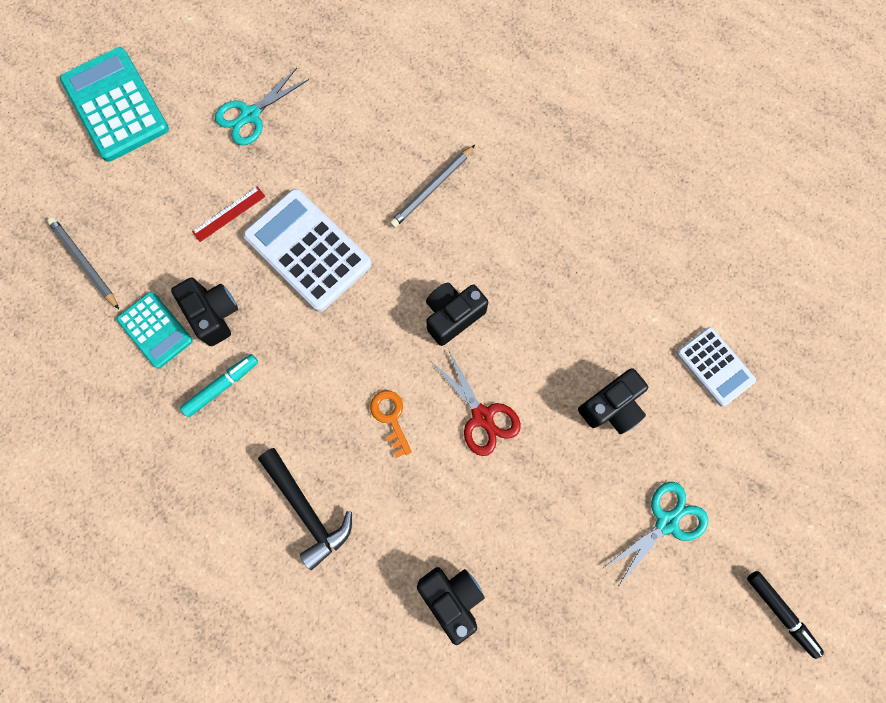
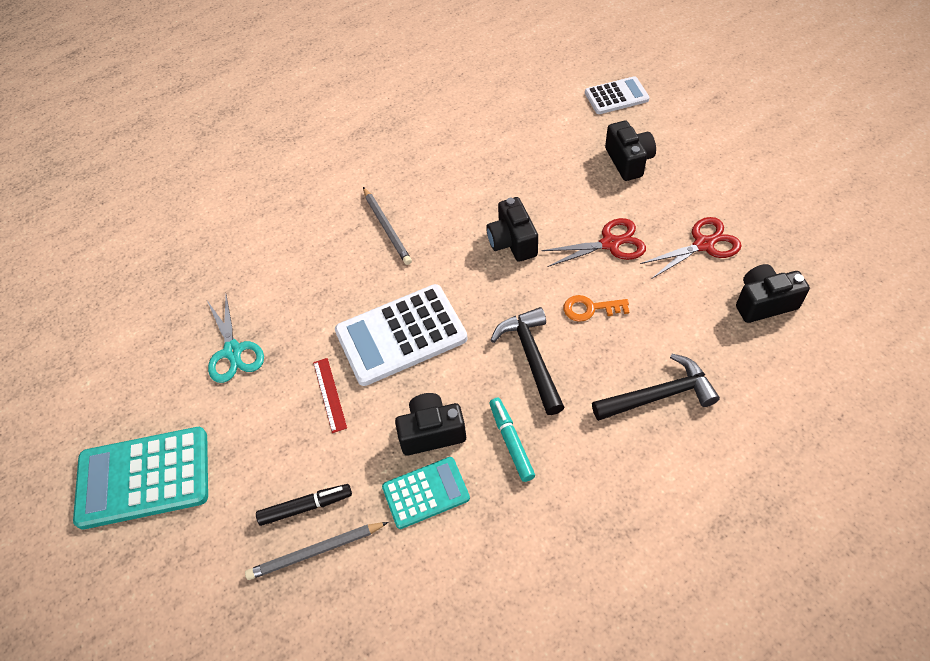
camera: 65 degrees left, 20 degrees down
(316, 378) = (531, 358): none -> black hammer
(513, 517) = (704, 244): none -> red scissors
(666, 522) = (730, 153): turquoise scissors -> none
(780, 612) = (811, 111): black marker -> black marker (305, 507)

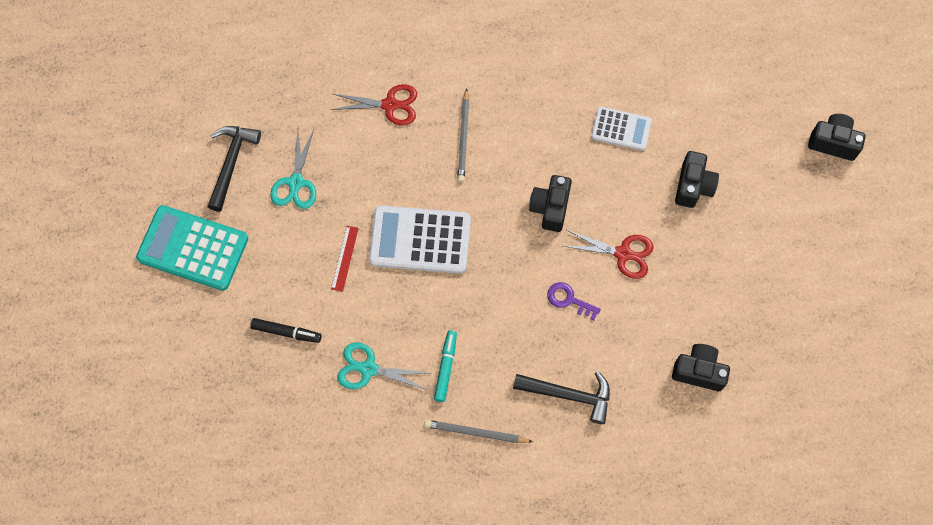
camera: 25 degrees right, 15 degrees up
(316, 551) = (277, 366): grey pencil -> grey pencil (476, 432)
(425, 492) = (368, 369): turquoise calculator -> turquoise scissors
(431, 432) = (397, 328): black camera -> black camera (833, 142)
(531, 358) = (500, 314): black hammer -> black hammer (231, 163)
(590, 308) = (569, 300): orange key -> purple key
(616, 96) = (732, 114): white calculator -> white calculator (621, 129)
(704, 244) = (693, 297): red scissors -> red scissors (390, 105)

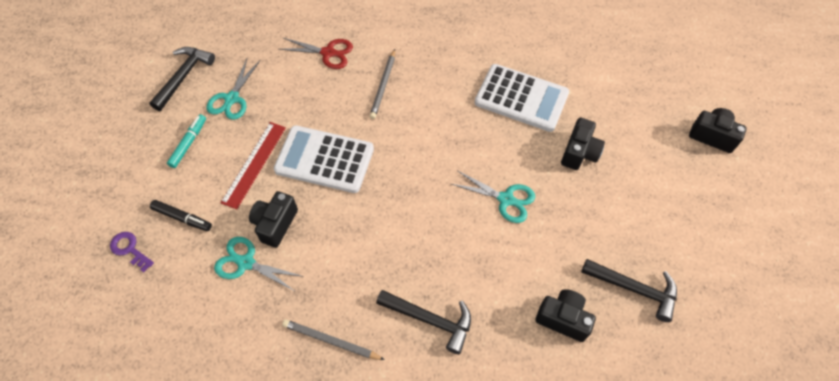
camera: 10 degrees right, 10 degrees down
(193, 248) = (127, 136): turquoise calculator -> none
(345, 258) = (254, 164): red ruler -> red ruler, size x1.64
(445, 367) = (318, 273): turquoise marker -> turquoise marker (189, 143)
(550, 208) = (446, 151): black camera -> black camera (275, 224)
(569, 300) = (448, 231): purple key -> purple key (130, 249)
(621, 129) = (521, 98): white calculator -> white calculator, size x1.70
(623, 254) = (506, 199): red scissors -> turquoise scissors
(765, 329) = (634, 289): none -> black hammer

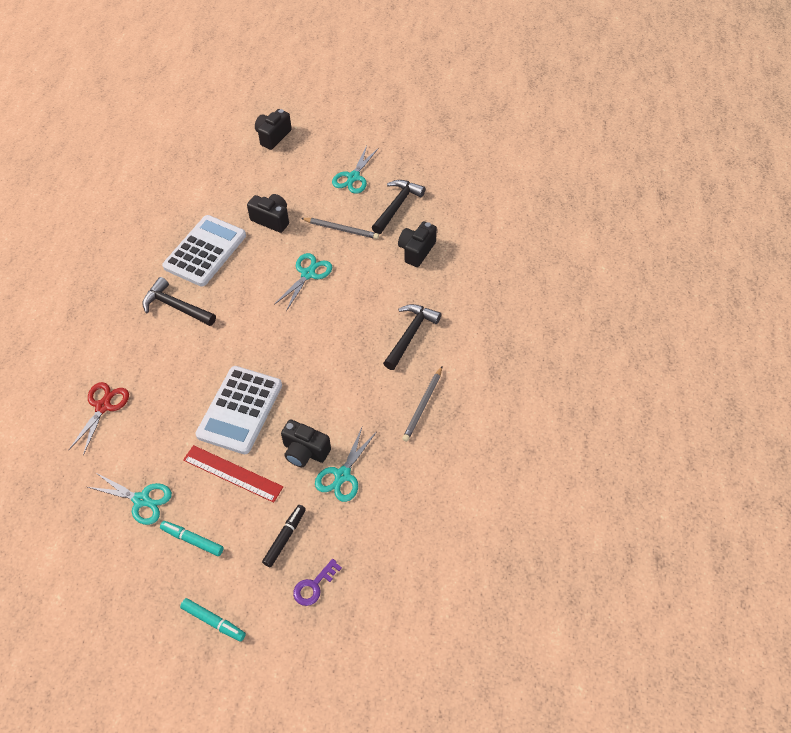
camera: 85 degrees left, 5 degrees down
(110, 172) = (213, 621): none -> turquoise marker
(183, 77) = (94, 555): black hammer -> black hammer (176, 307)
(383, 85) = (161, 358): grey pencil -> grey pencil (341, 229)
(670, 232) = (353, 177): none -> turquoise scissors

